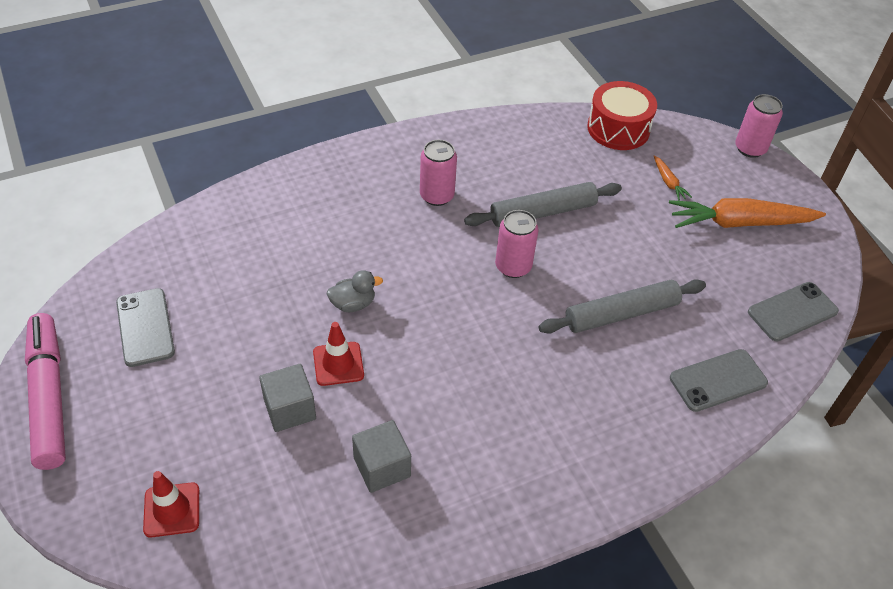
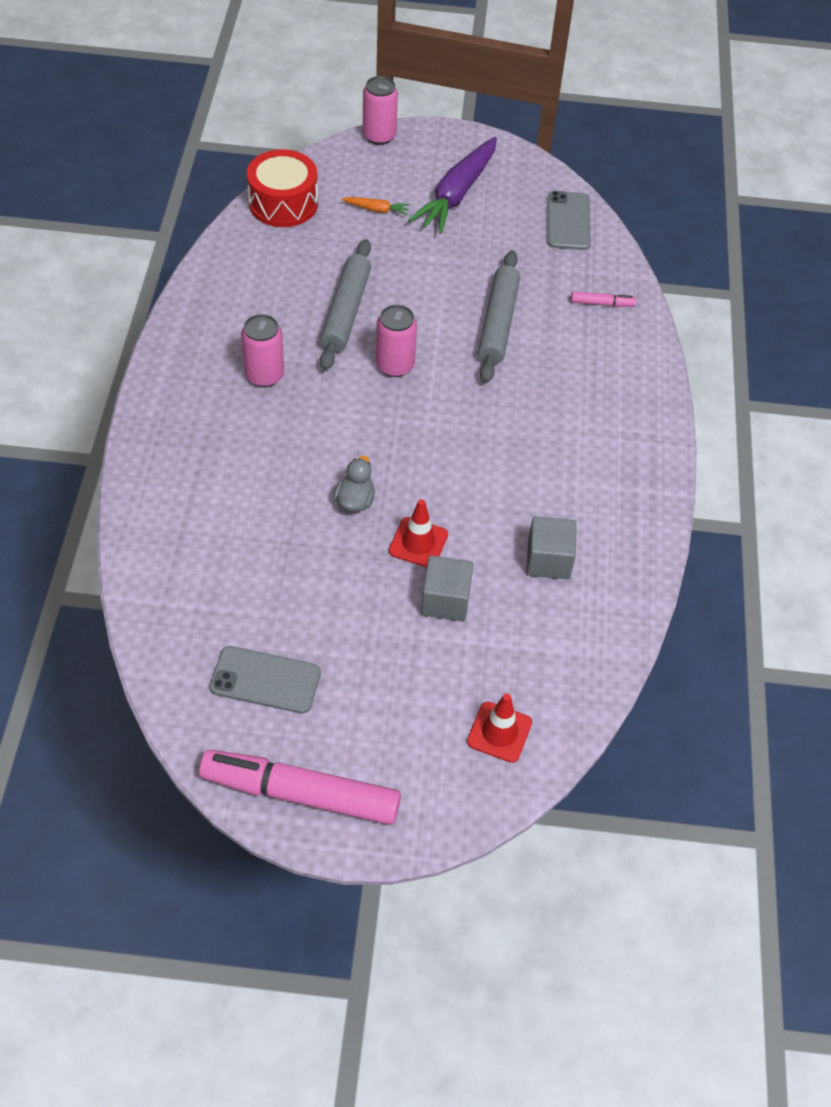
camera: 60 degrees left, 5 degrees up
(718, 380) = (602, 304): grey phone -> pink marker
(739, 223) = (457, 194): orange carrot -> purple carrot

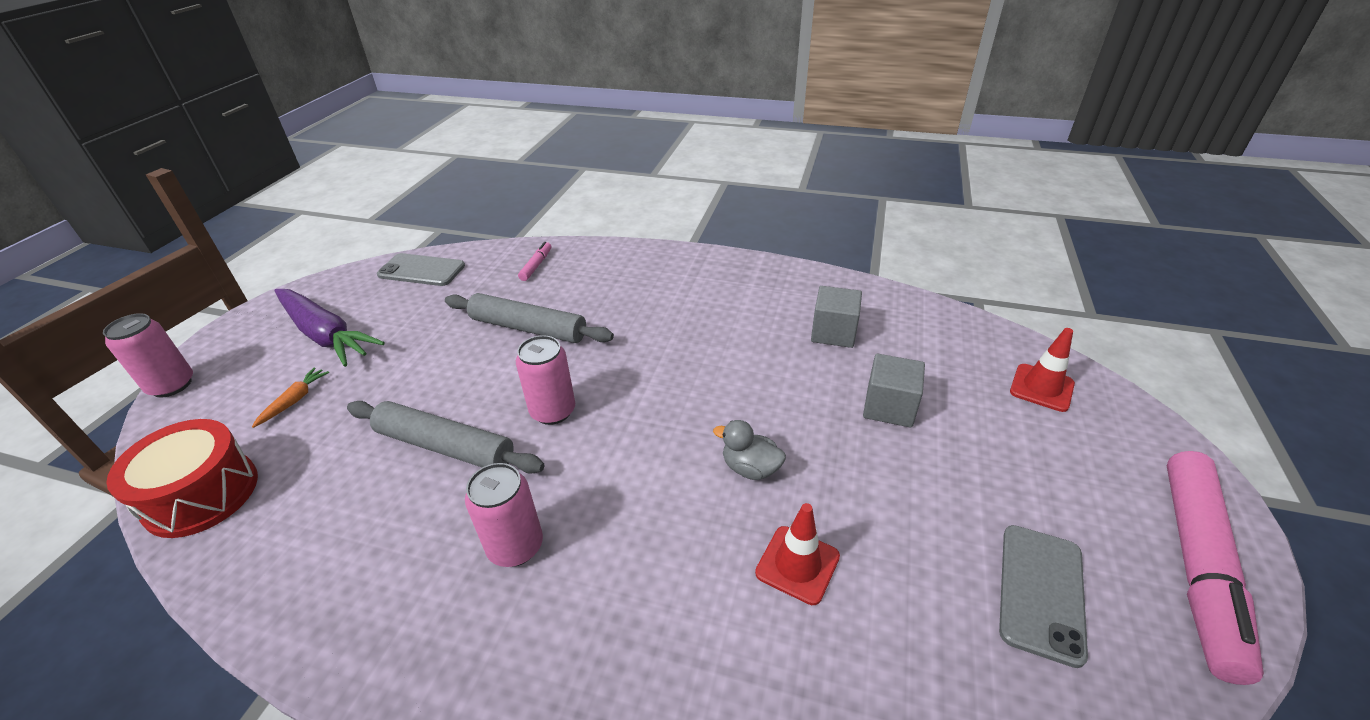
camera: 75 degrees left, 15 degrees down
(418, 543) = (813, 420): red traffic cone -> red traffic cone (797, 564)

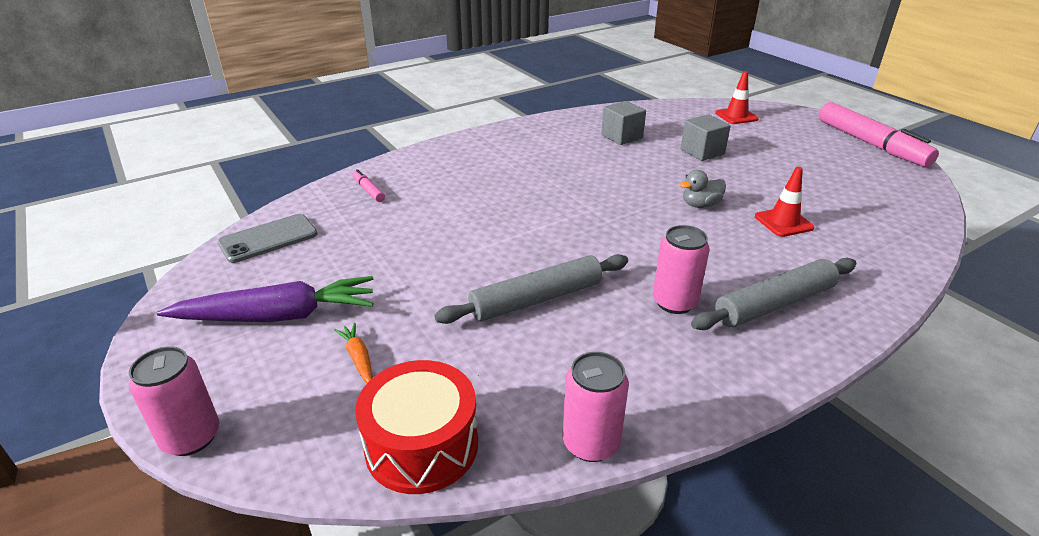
camera: 50 degrees left, 5 degrees down
(528, 328) = (447, 221): grey rolling pin -> grey rolling pin (774, 304)
(553, 411) = (560, 245): pink can -> pink can (590, 443)
(1040, 592) = (854, 177): grey phone -> none

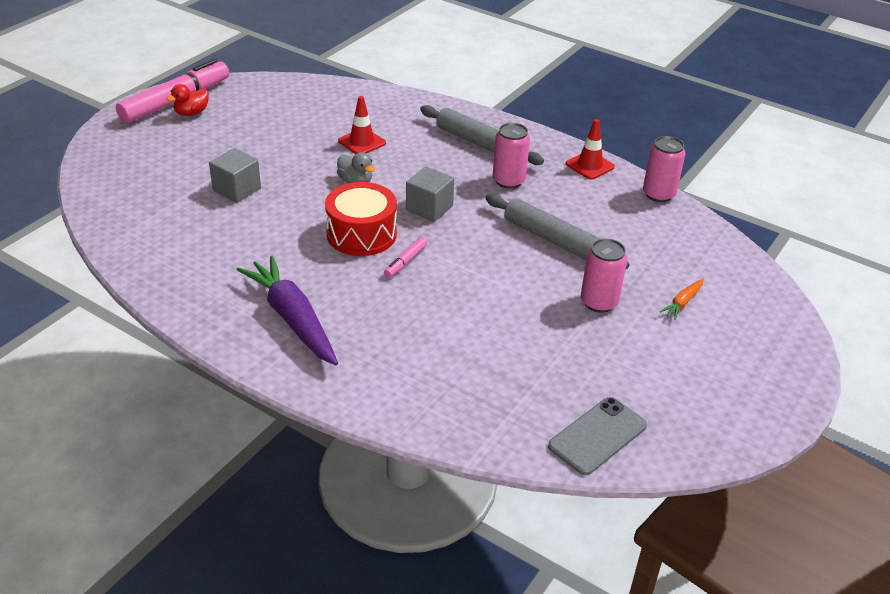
camera: 115 degrees left, 5 degrees up
(191, 437) = (806, 346): pink can -> pink can (599, 302)
(268, 238) = (598, 436): grey phone -> grey phone turned 75 degrees counterclockwise
(278, 316) = (683, 366): purple carrot -> purple carrot (292, 318)
(368, 190) = (457, 403): pink marker -> pink marker (405, 262)
(422, 445) = (717, 250): red drum -> red drum (361, 234)
(621, 137) = (217, 246): grey cube -> grey cube (429, 208)
(736, 116) = (123, 175): red traffic cone -> red traffic cone (589, 165)
(846, 148) = (191, 113): none -> red duck

